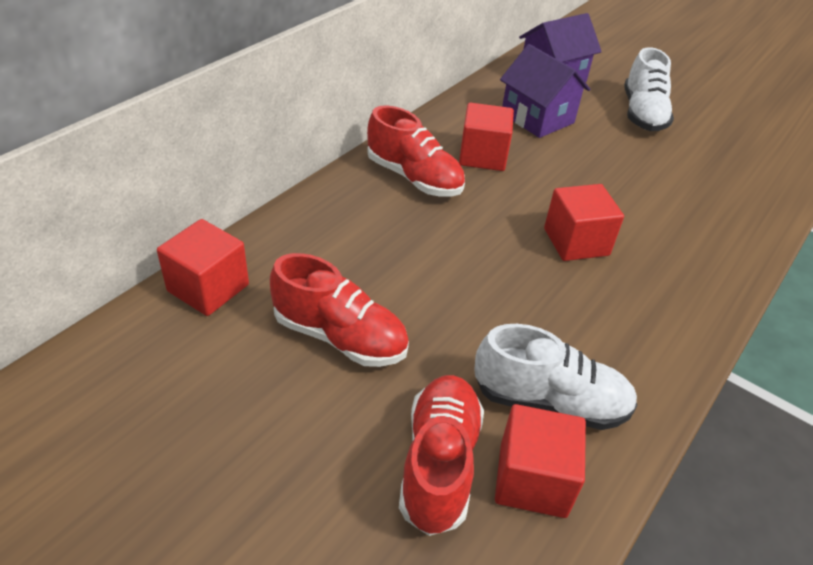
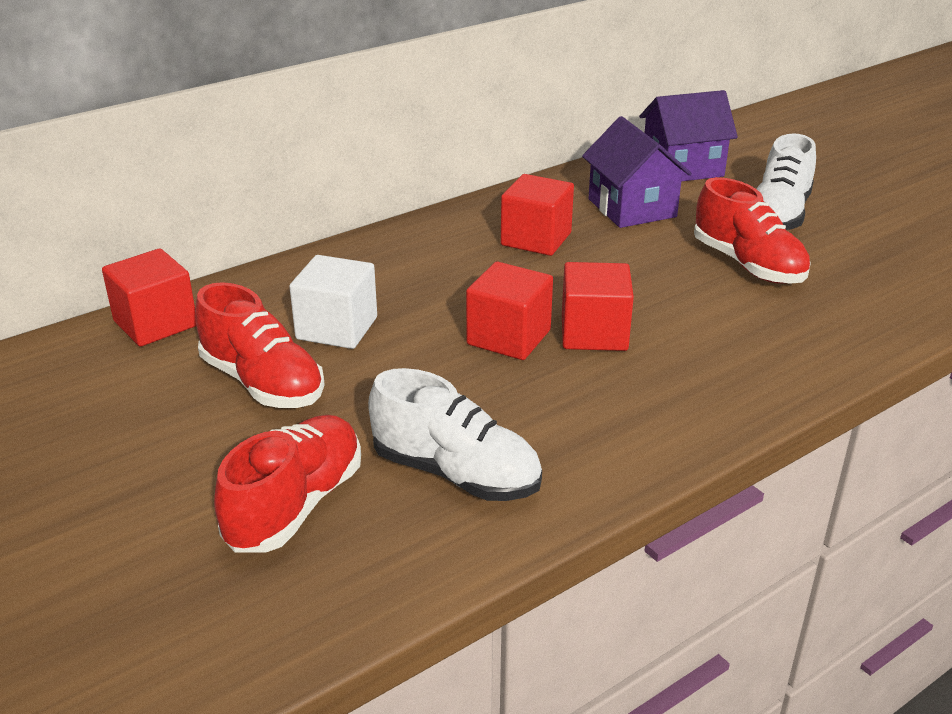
camera: 20 degrees right, 10 degrees down
(372, 268) = (337, 328): none -> white cube
(414, 178) = (439, 252): red shoe -> red shoe (748, 265)
(532, 479) = (387, 537): red cube -> red cube (509, 337)

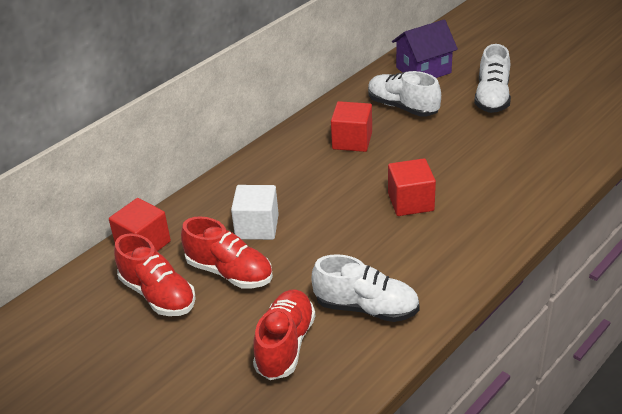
camera: 10 degrees left, 5 degrees up
(509, 337) = (362, 214): red cube -> none
(632, 208) = (402, 107): purple house -> white shoe
(748, 265) = (484, 137): red shoe -> red shoe (158, 295)

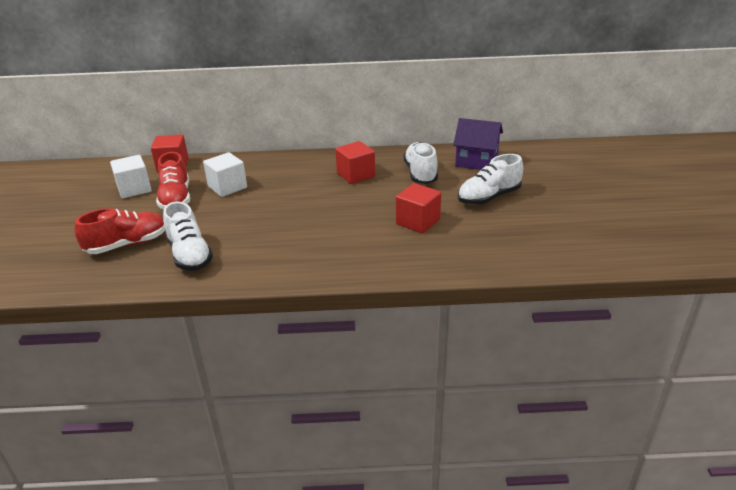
camera: 45 degrees right, 5 degrees down
(158, 295) = (134, 189): red shoe -> white cube
(410, 202) = (319, 222): red cube -> red cube (418, 222)

